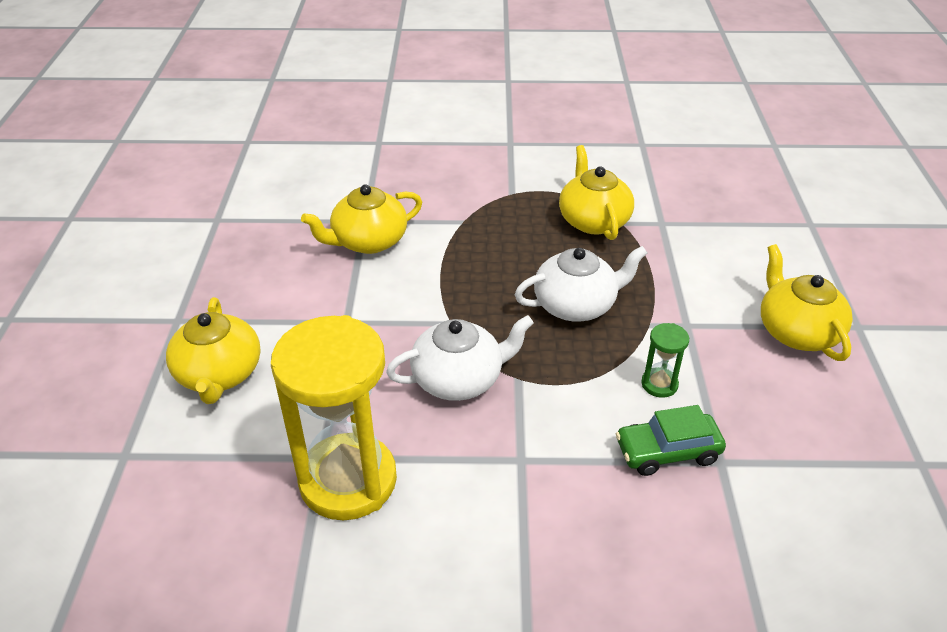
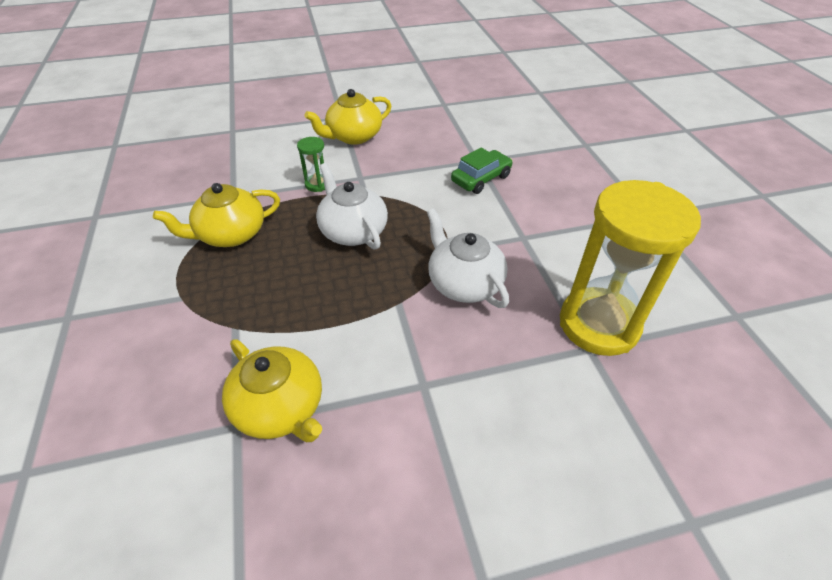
camera: 105 degrees left, 5 degrees up
(219, 374) = (545, 479): yellow teapot -> none
(659, 384) = (424, 185): green hourglass -> green hourglass (317, 184)
(667, 452) = (481, 179): green car -> green car turned 105 degrees counterclockwise

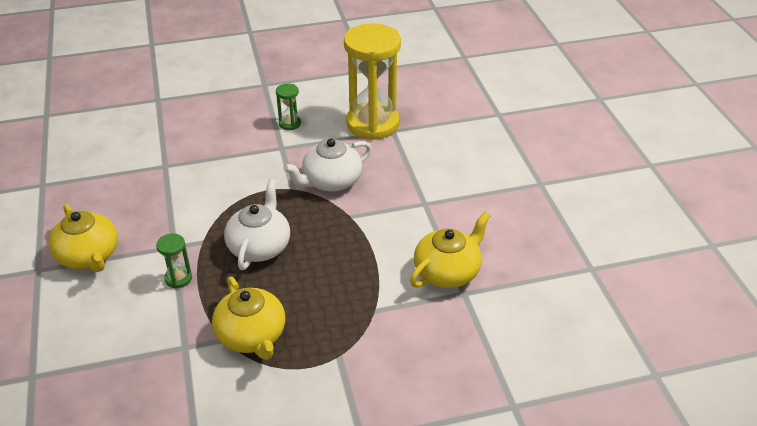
camera: 90 degrees left, 5 degrees down
(353, 231) = (259, 246): white teapot -> white teapot turned 135 degrees clockwise
(481, 179) = (196, 165): green car -> none
(573, 241) = (290, 123): none -> green hourglass

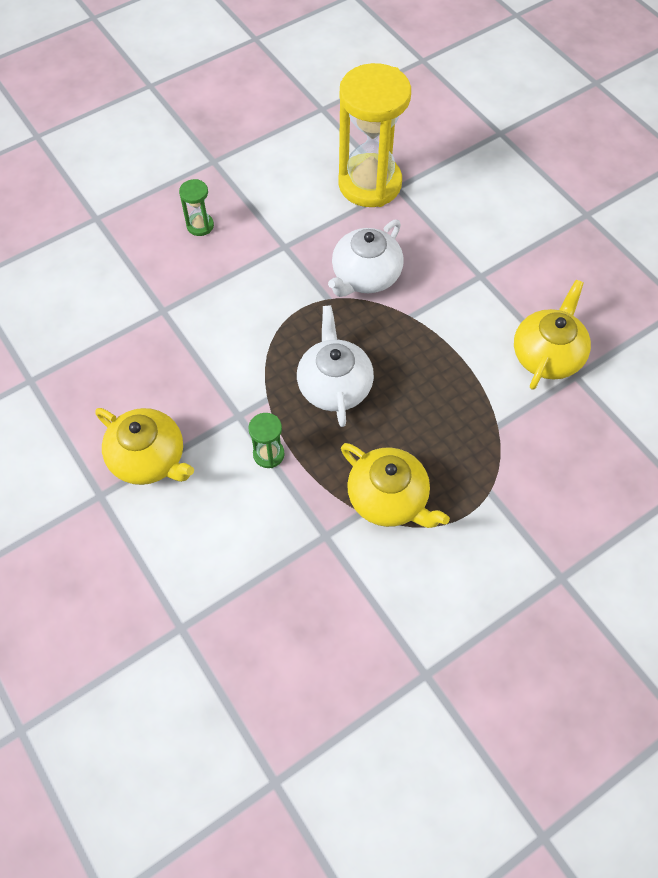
camera: 20 degrees left, 20 degrees up
(290, 123) = (275, 210): green hourglass -> green hourglass (200, 225)

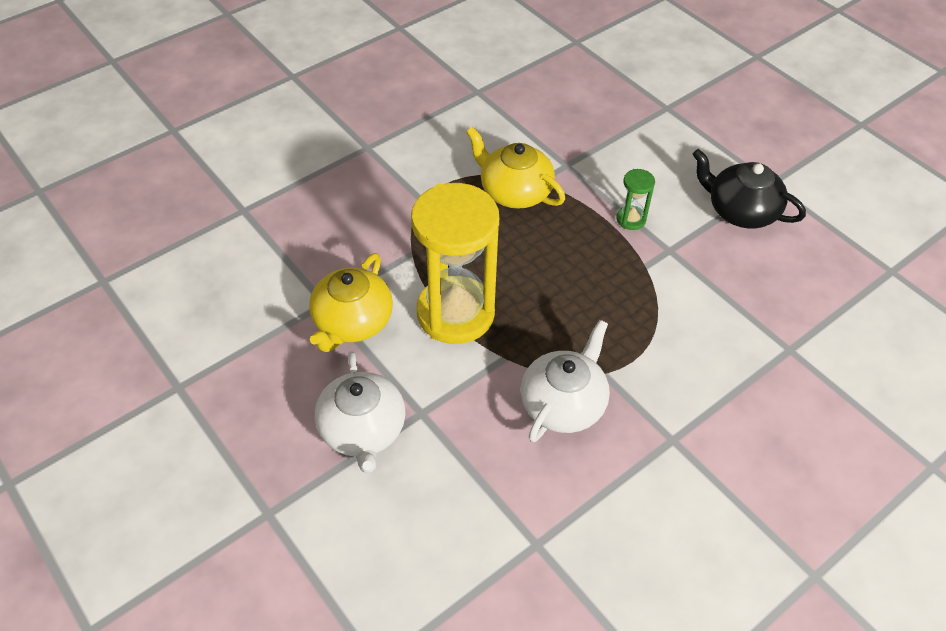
camera: 175 degrees right, 10 degrees down
(149, 458) = (740, 211): yellow teapot -> black teapot
(200, 225) = (791, 463): green hourglass -> none
(334, 385) = (579, 281): white teapot -> white teapot (362, 430)
(369, 184) = (576, 547): yellow hourglass -> yellow hourglass (455, 313)

